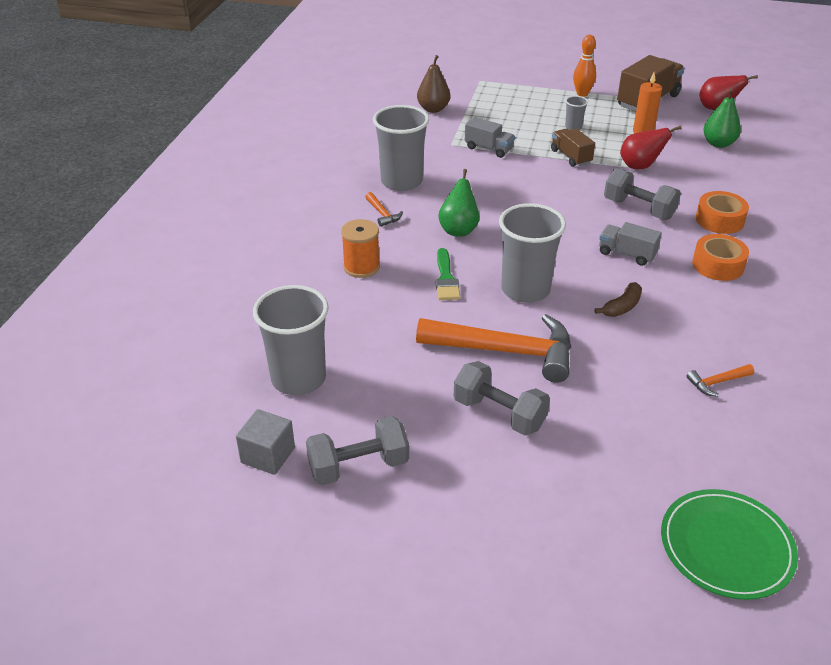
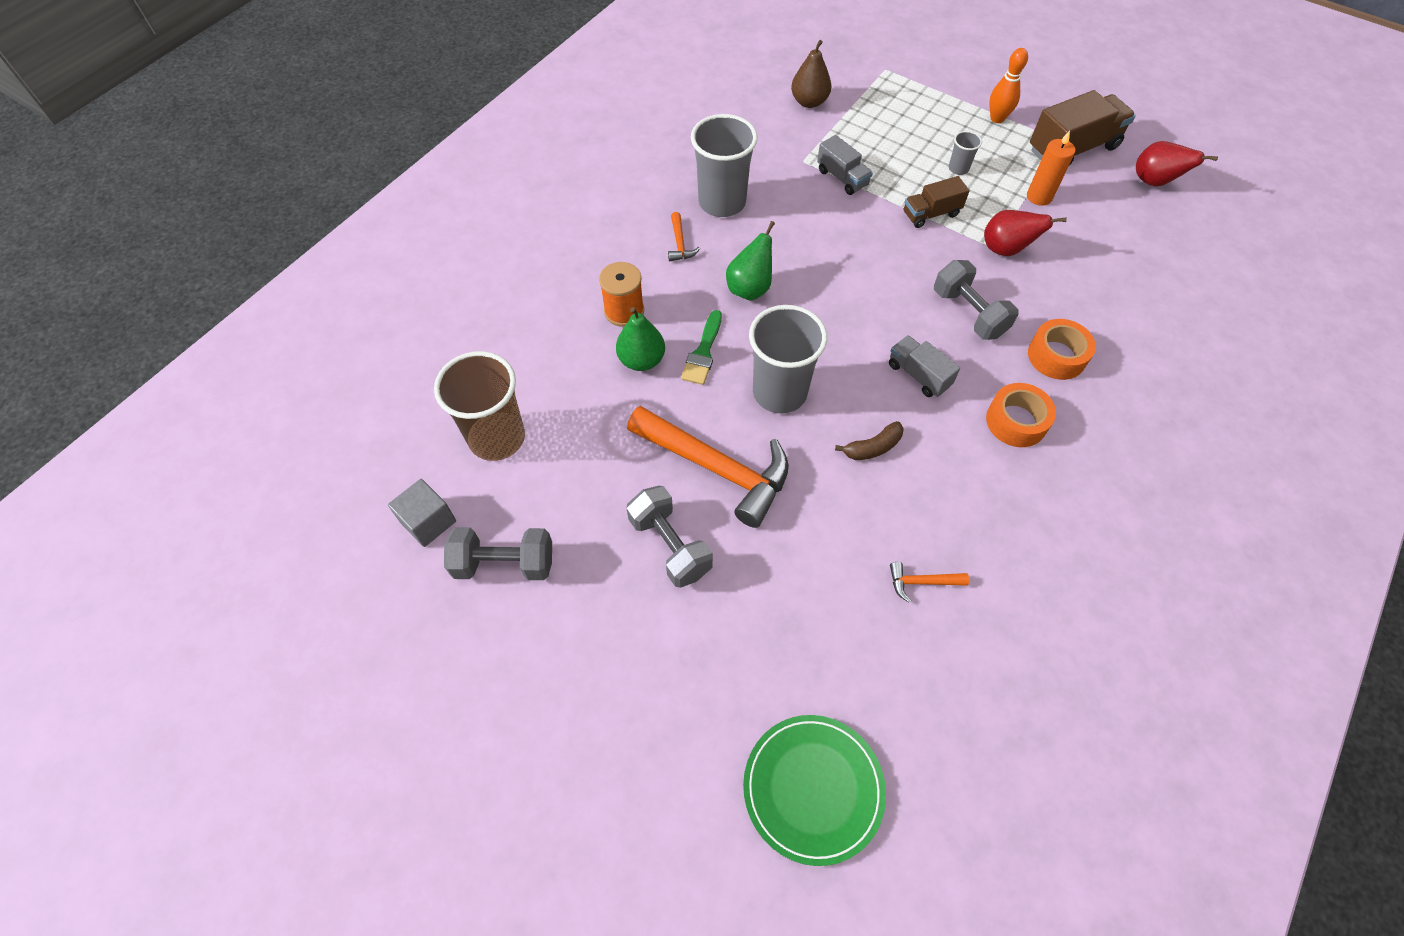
camera: 20 degrees right, 20 degrees up
(298, 379) = (497, 438): grey cup -> brown cup
(571, 157) = (931, 214): brown truck -> brown truck turned 105 degrees counterclockwise
(718, 144) = (1123, 238): green pear -> green pear (641, 360)

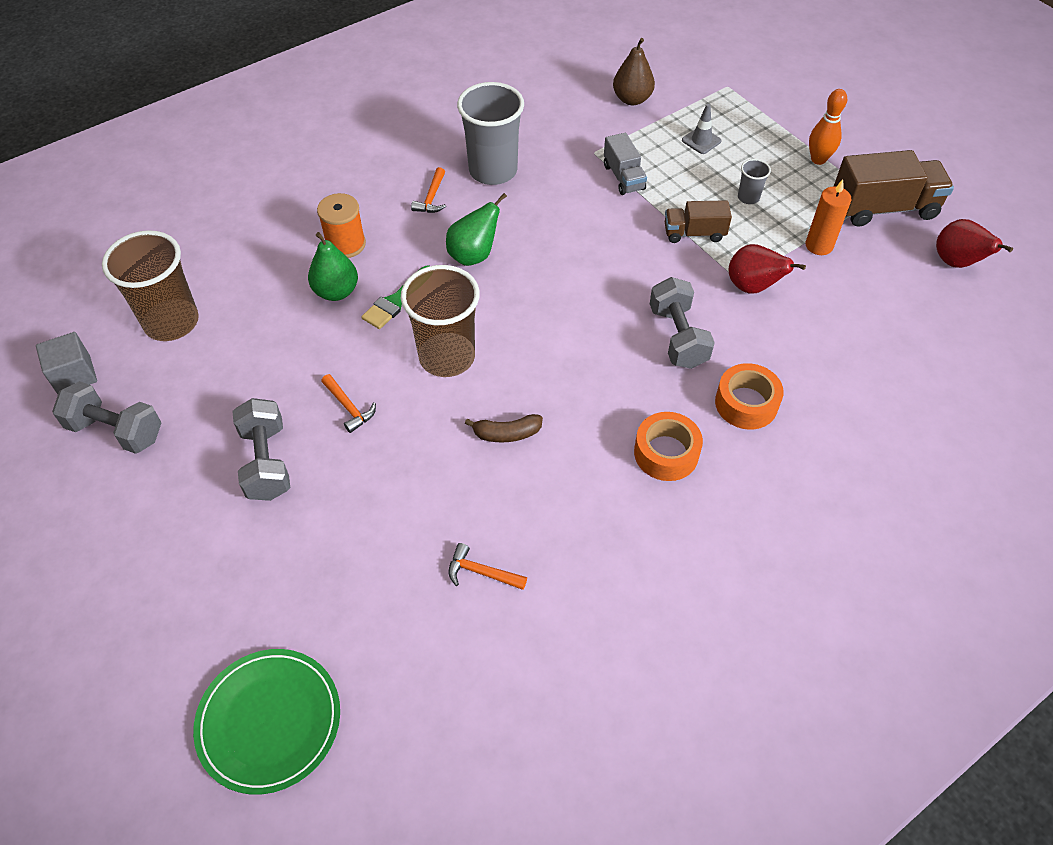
camera: 20 degrees right, 5 degrees down
(717, 468) = (349, 407): orange hammer -> orange hammer, size x0.41
(779, 392) = (447, 357): grey cup -> brown cup
(890, 126) = (701, 141): none -> grey traffic cone
(918, 375) = (592, 380): grey truck -> none

